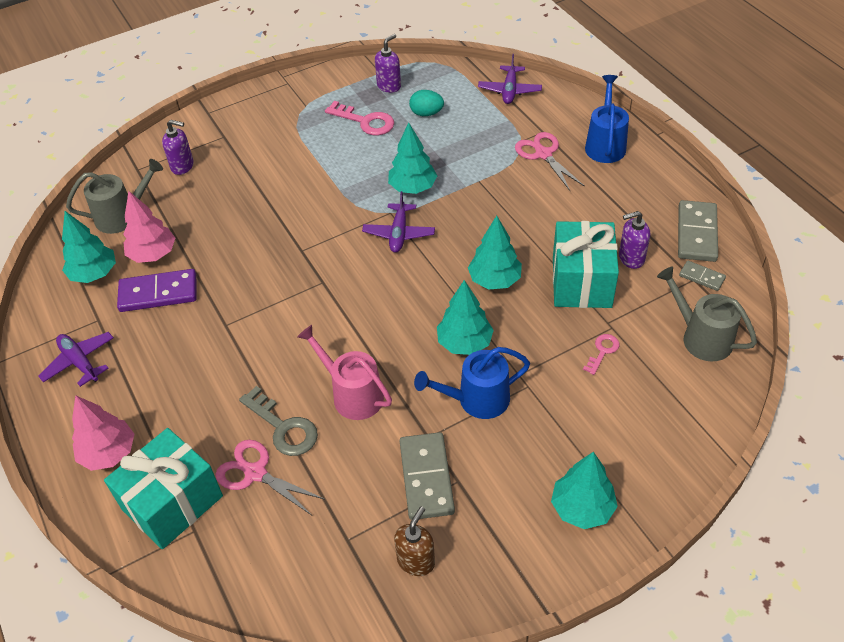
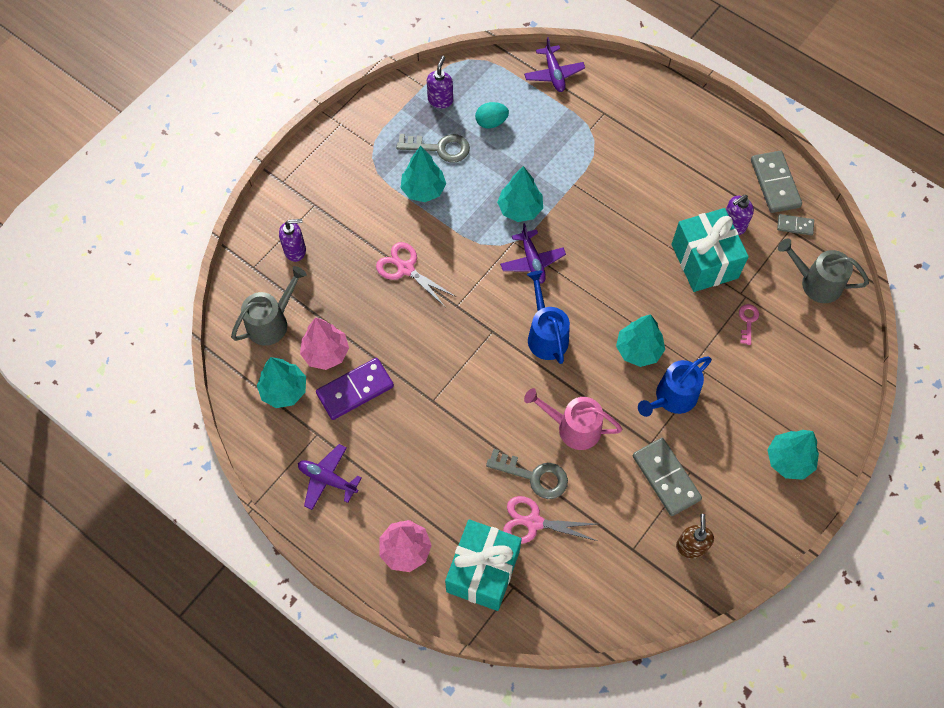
camera: 25 degrees left, 15 degrees up
(365, 121) = (439, 148): pink key -> grey key
(494, 280) = (634, 282): turquoise tree -> turquoise tree (423, 190)
(543, 154) = (616, 138): pink scissors -> pink scissors (406, 269)
(605, 145) = (664, 112): blue watering can -> blue watering can (546, 335)

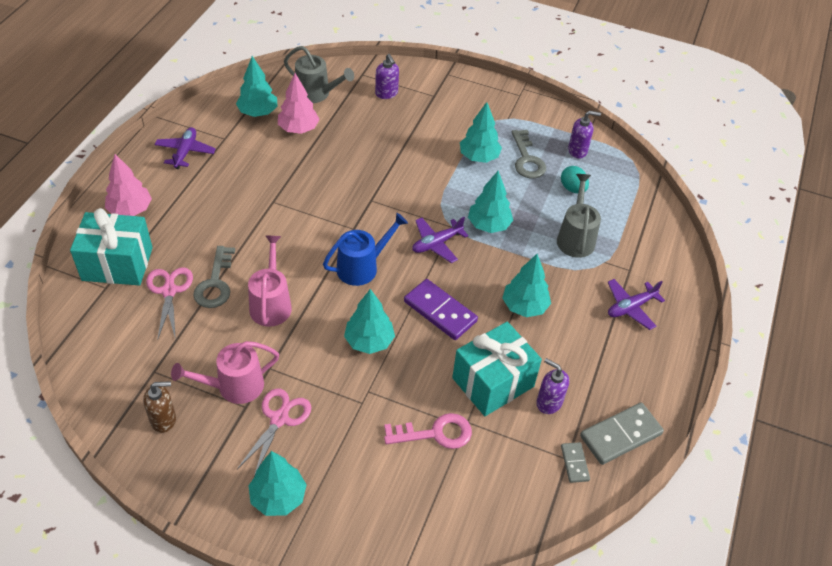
camera: 70 degrees right, 15 degrees down
(355, 390) = (269, 152): purple domino -> purple domino (440, 311)
(406, 269) = (395, 161): pink scissors -> pink scissors (279, 419)
(554, 74) = (652, 223): purple plane -> purple plane (631, 307)
(627, 210) = (524, 306): none -> turquoise tree
(666, 478) = (234, 386): grey domino -> pink watering can
(672, 398) = (324, 378): blue watering can -> none
(747, 321) = (435, 433): pink key -> pink key, size x1.75
(816, 283) = (508, 495): grey watering can -> grey watering can (575, 238)

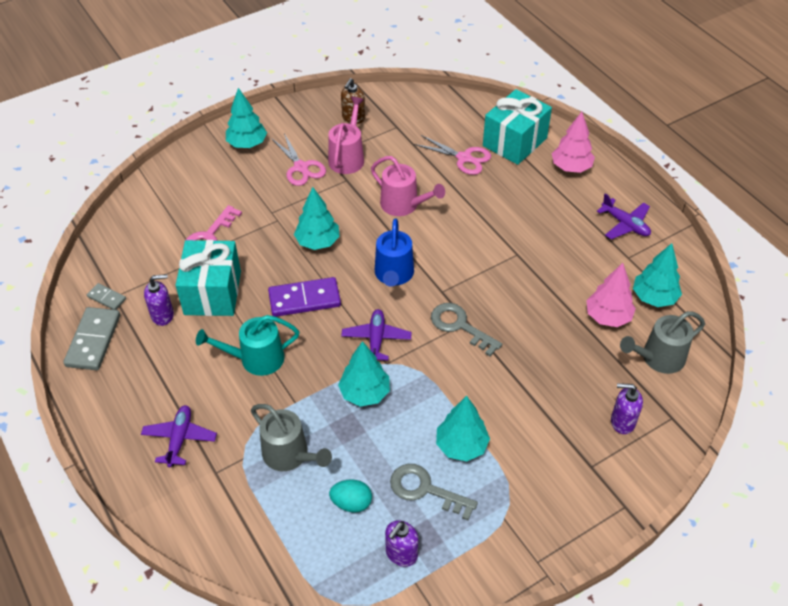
camera: 130 degrees right, 0 degrees up
(215, 283) = (451, 184): grey key -> grey key (460, 326)
(524, 306) = (256, 359): turquoise tree -> turquoise watering can

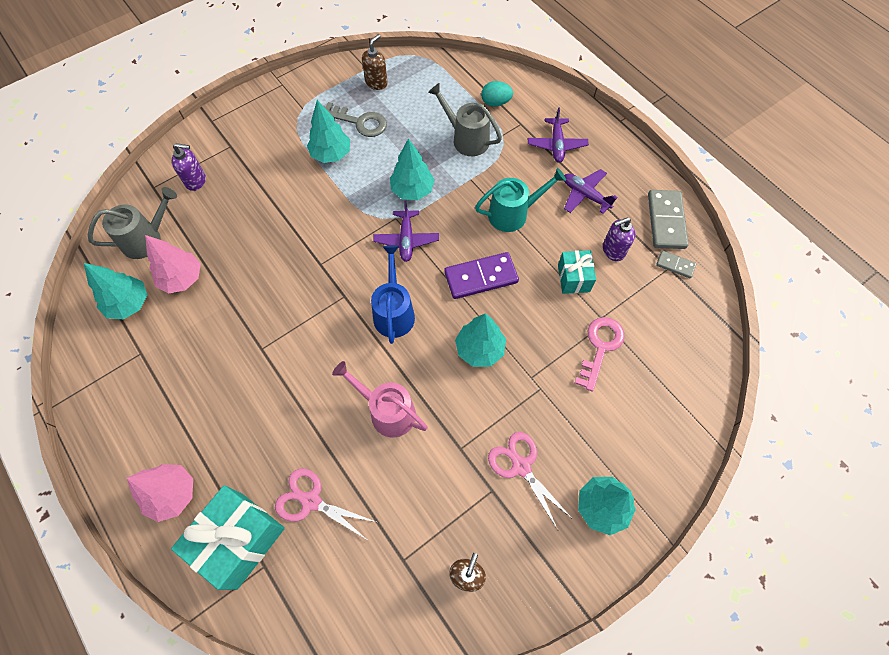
camera: 175 degrees right, 15 degrees up
(213, 293) = (573, 278): turquoise gift -> turquoise gift, size x0.56
(347, 157) = (464, 490): pink watering can -> none
(351, 503) = (414, 110): turquoise egg -> turquoise egg (495, 102)
(401, 554) = (376, 83): purple soap dispenser -> brown soap dispenser
(460, 326) = (327, 258): grey key -> none
(625, 224) = (130, 400): purple plane -> purple plane (585, 195)

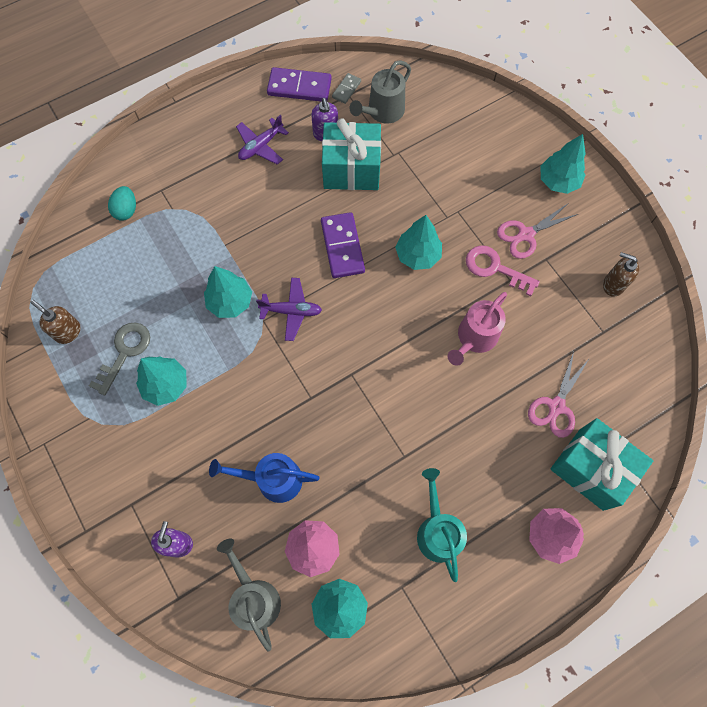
camera: 85 degrees left, 5 degrees up
(394, 312) = (373, 327): blue watering can -> blue watering can (273, 479)
(466, 139) = (171, 243): grey watering can -> grey watering can (382, 111)
(513, 214) = (273, 211): turquoise watering can -> turquoise watering can (437, 531)
(556, 145) = (195, 161): purple plane -> none
(573, 278) = (351, 170): turquoise gift -> turquoise gift, size x1.77
(600, 347) = (422, 160): pink key -> pink key (495, 268)
(666, 221) = (299, 87): grey domino -> purple domino

